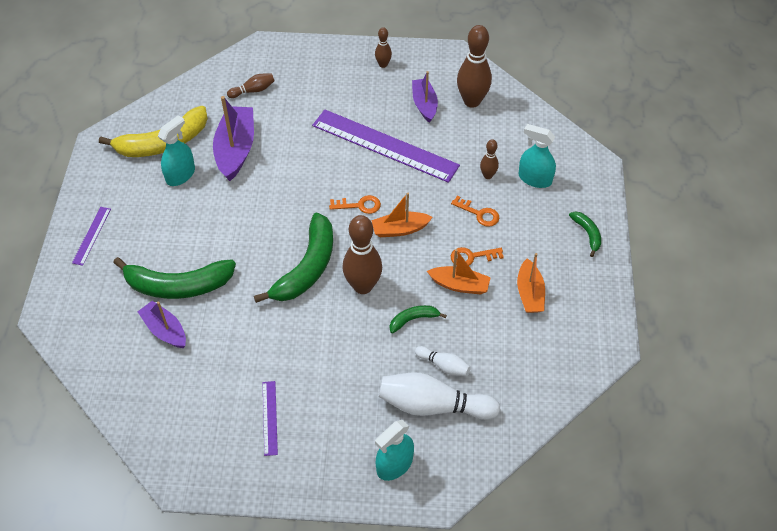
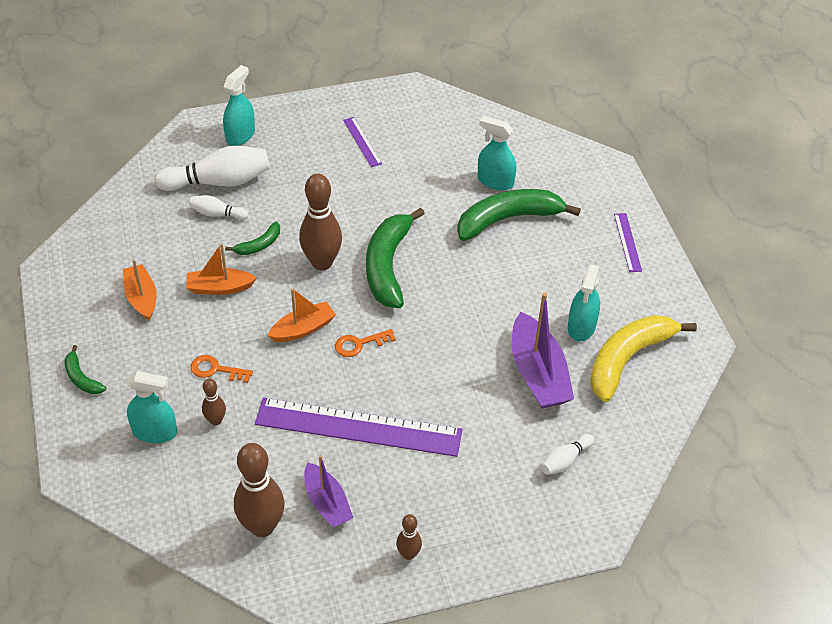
camera: 160 degrees right, 5 degrees down
(165, 330) = (495, 181): purple boat -> turquoise spray bottle
(253, 90) = (565, 460): brown bowling pin -> white bowling pin
(472, 257) = (213, 319): orange key -> none

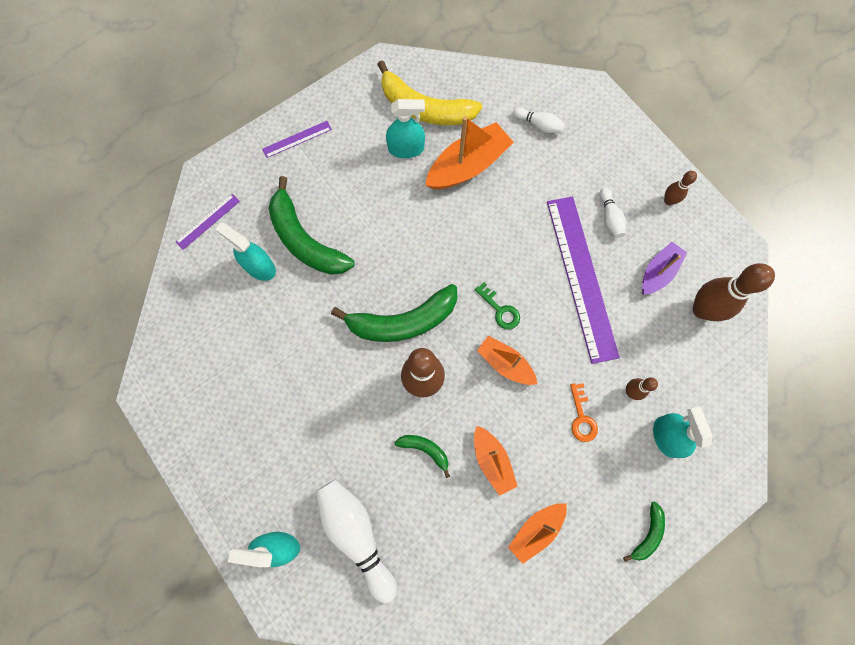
camera: 110 degrees left, 25 degrees up
(217, 214) = (401, 512): white bowling pin -> white bowling pin (609, 217)
(359, 344) = (500, 310): orange key -> green key
(362, 142) = (246, 412): purple ruler -> purple ruler (208, 221)
(495, 181) = (259, 267): turquoise spray bottle -> turquoise spray bottle turned 120 degrees clockwise
(538, 373) = (467, 166): purple boat -> orange boat

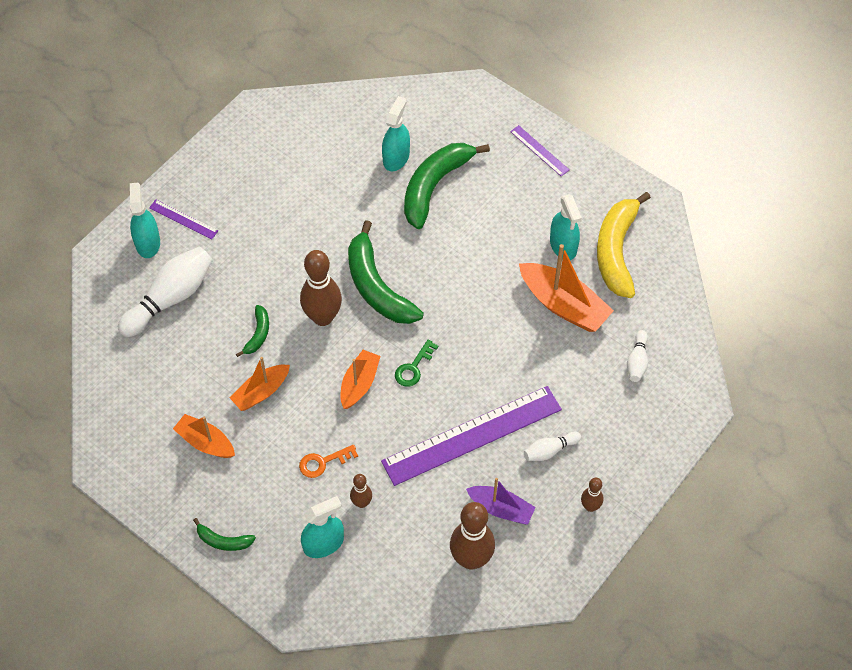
camera: 75 degrees right, 15 degrees down
(208, 221) = (428, 105): purple ruler -> purple ruler (183, 219)

